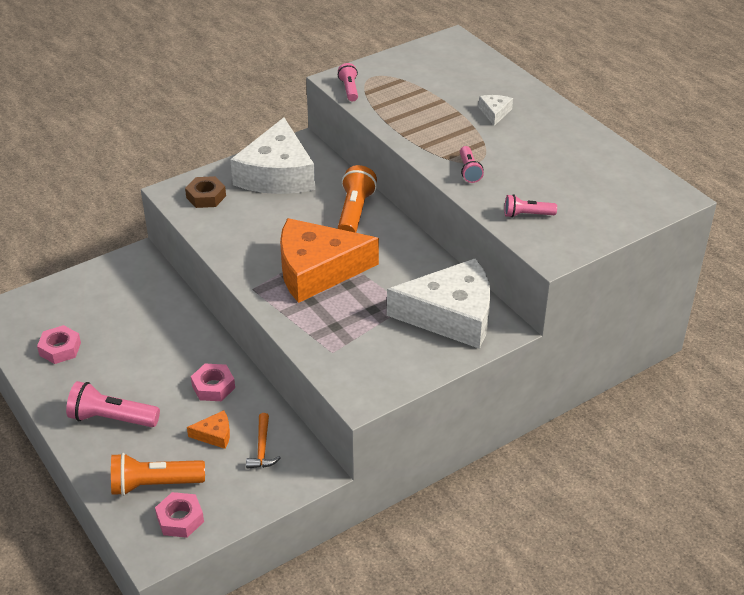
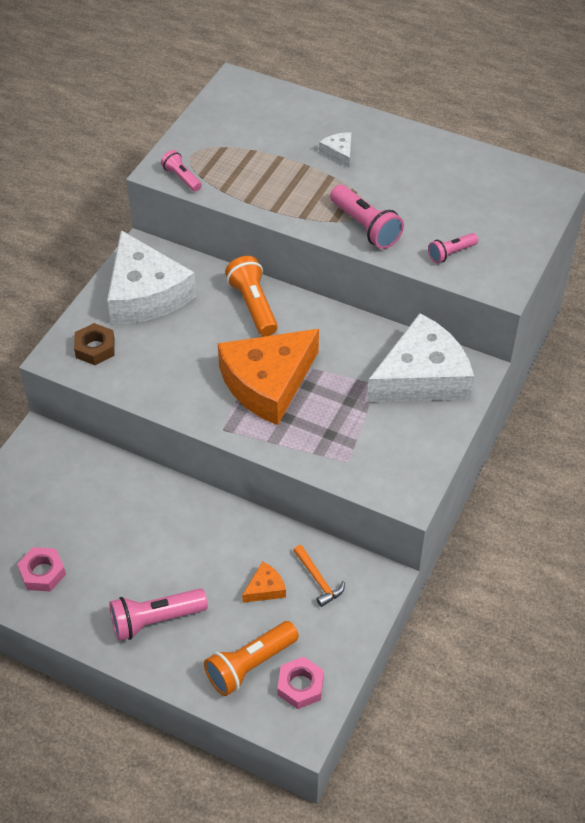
camera: 30 degrees left, 10 degrees up
(213, 387) = (225, 541): pink nut -> none
(469, 171) = (365, 227): pink flashlight -> pink flashlight, size x1.70

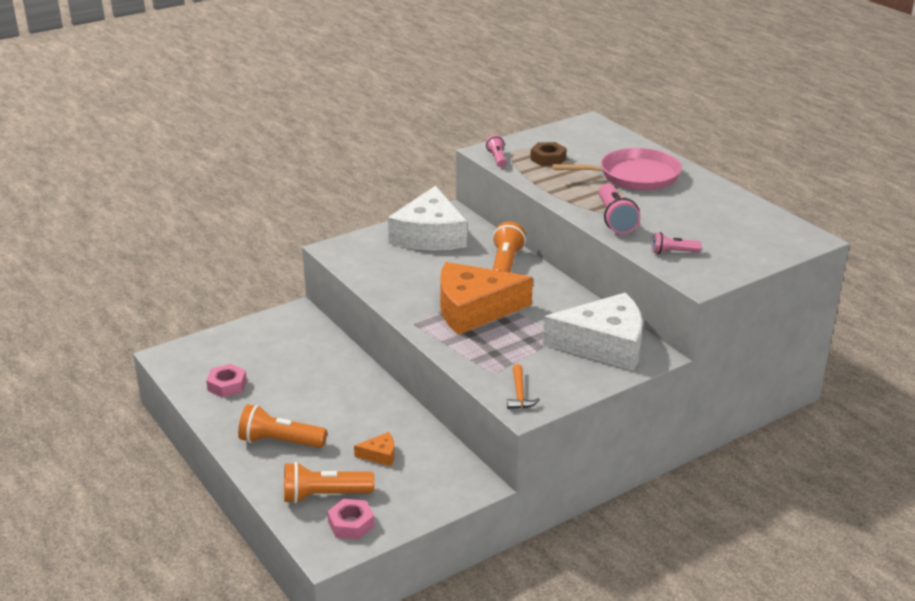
camera: 30 degrees right, 20 degrees down
(95, 348) = (364, 252): brown nut -> brown nut (548, 159)
(155, 620) = (280, 442): pink flashlight -> orange flashlight
(318, 580) = (426, 466): orange hammer -> orange hammer (519, 394)
(339, 153) = (634, 176): white cheese -> pink pan

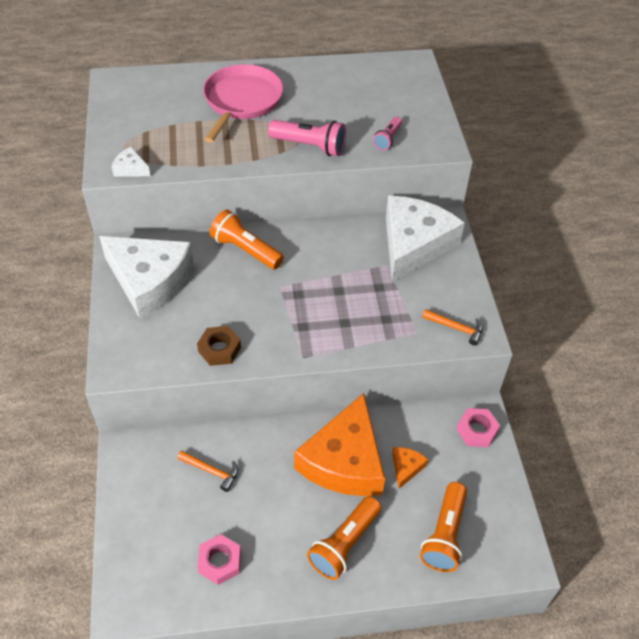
camera: 65 degrees left, 20 degrees up
(304, 356) = (211, 471): none -> orange hammer
(351, 524) = (493, 527): pink nut -> pink nut (477, 430)
(474, 309) = (307, 303): orange cheese -> orange cheese (344, 460)
(497, 158) = (131, 169): pink flashlight -> white cheese
(548, 159) = (162, 137): brown nut -> brown nut (219, 349)

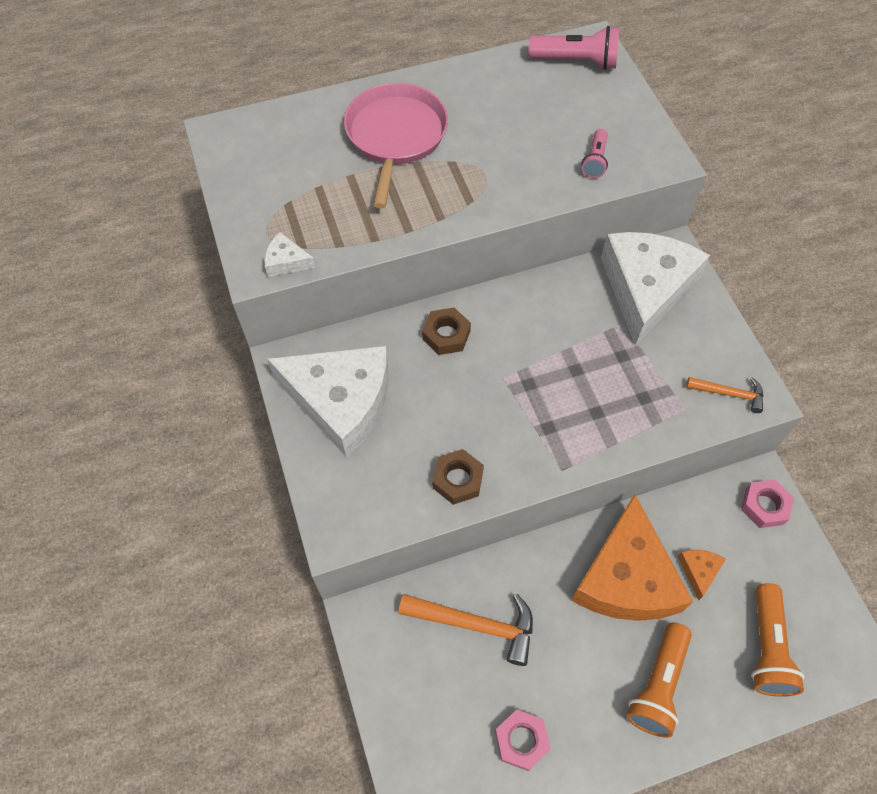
camera: 10 degrees left, 10 degrees up
(211, 471) = (475, 625): orange hammer -> orange hammer, size x1.73
(246, 250) = (446, 335): orange flashlight -> brown nut
(309, 146) = (502, 188): pink flashlight -> pink flashlight (576, 61)

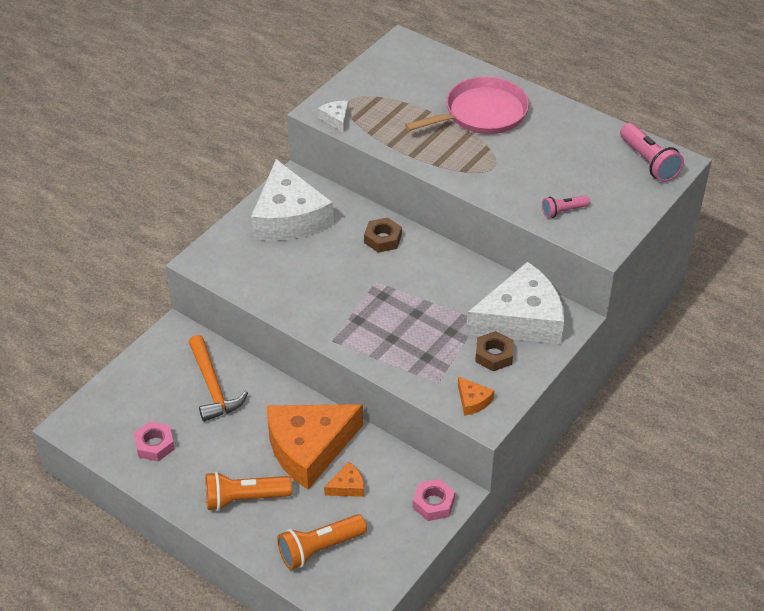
camera: 55 degrees right, 15 degrees down
(458, 480) = (281, 295): brown nut -> brown nut (494, 355)
(729, 394) = (473, 401): orange hammer -> orange cheese

